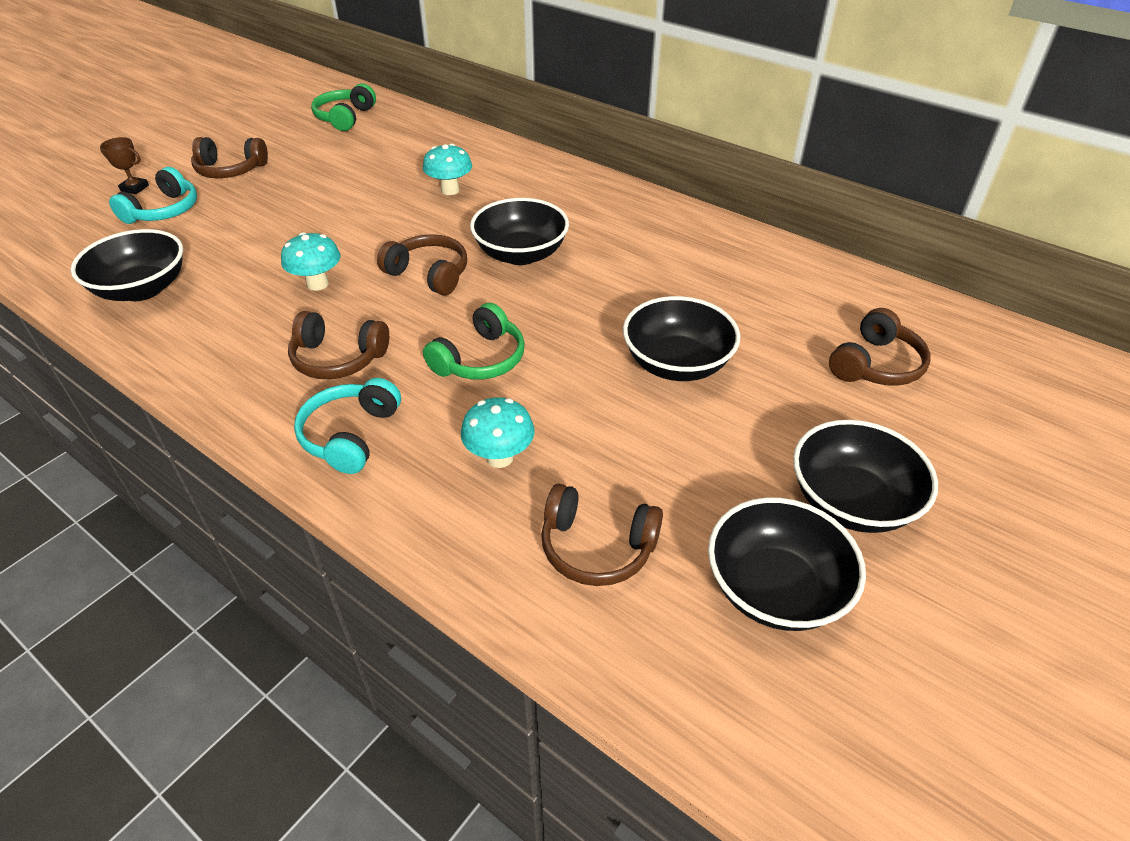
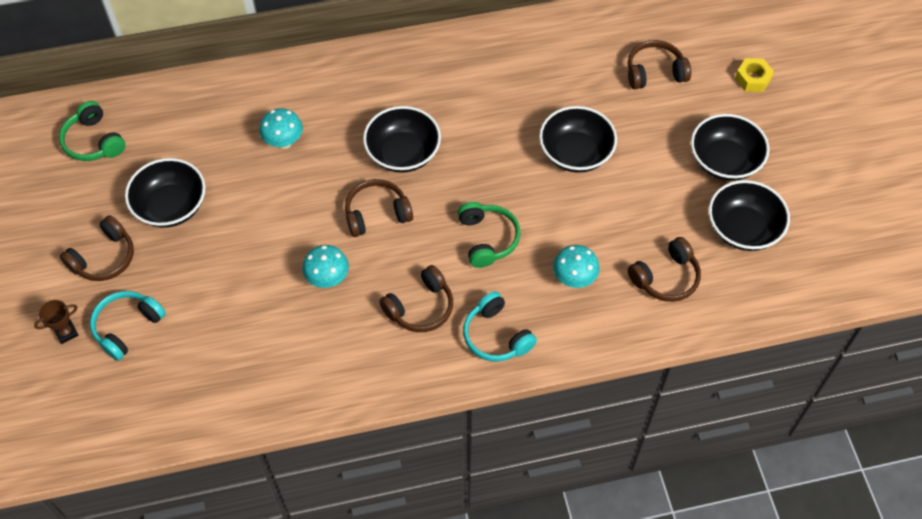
camera: 50 degrees left, 15 degrees up
(142, 289) = (233, 381): black bowl -> black bowl (171, 206)
(164, 211) = (127, 327): turquoise headphones -> turquoise headphones turned 120 degrees counterclockwise
(875, 365) = (655, 72): brown headphones -> brown headphones turned 90 degrees counterclockwise
(1011, 456) = (752, 79): none -> yellow nut

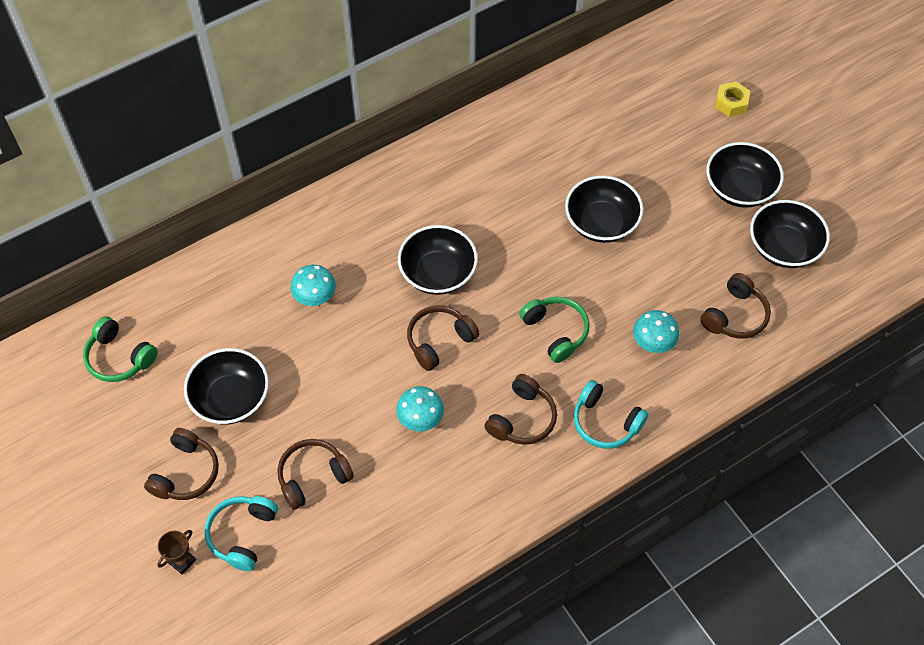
camera: 20 degrees left, 0 degrees up
(655, 72) = (640, 123): brown headphones -> brown headphones (313, 477)

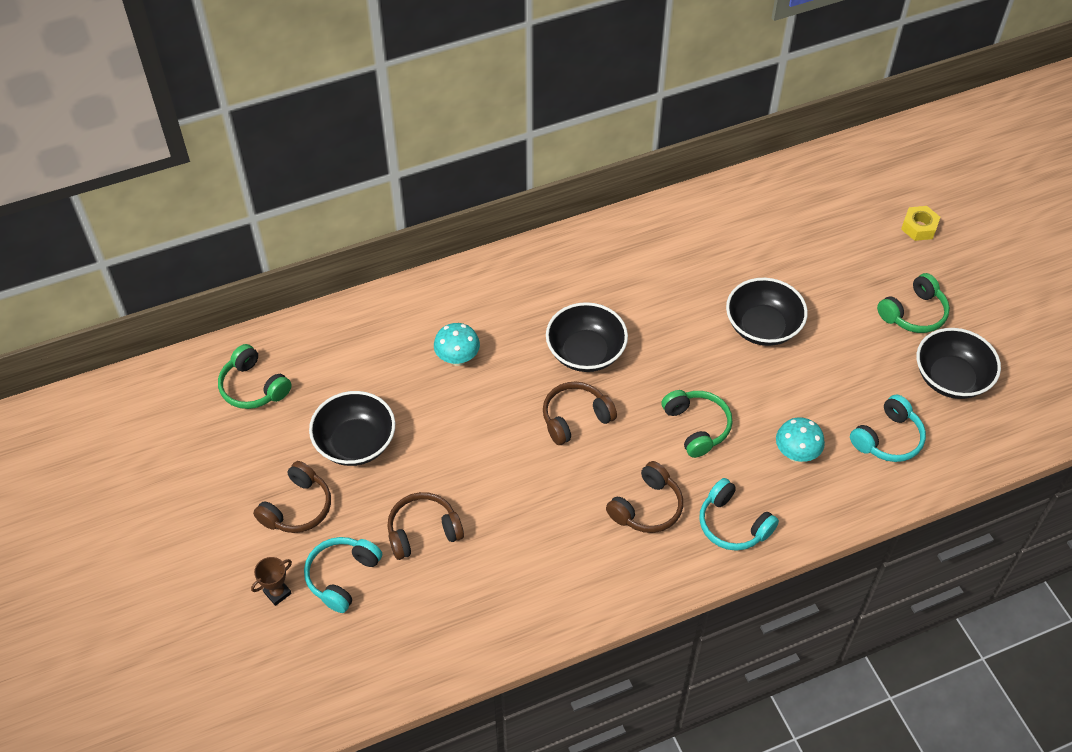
camera: 10 degrees right, 5 degrees down
(420, 420) = (542, 493): turquoise mushroom -> none
(735, 316) = (888, 438): brown headphones -> turquoise headphones
(739, 189) = (913, 313): black bowl -> green headphones

